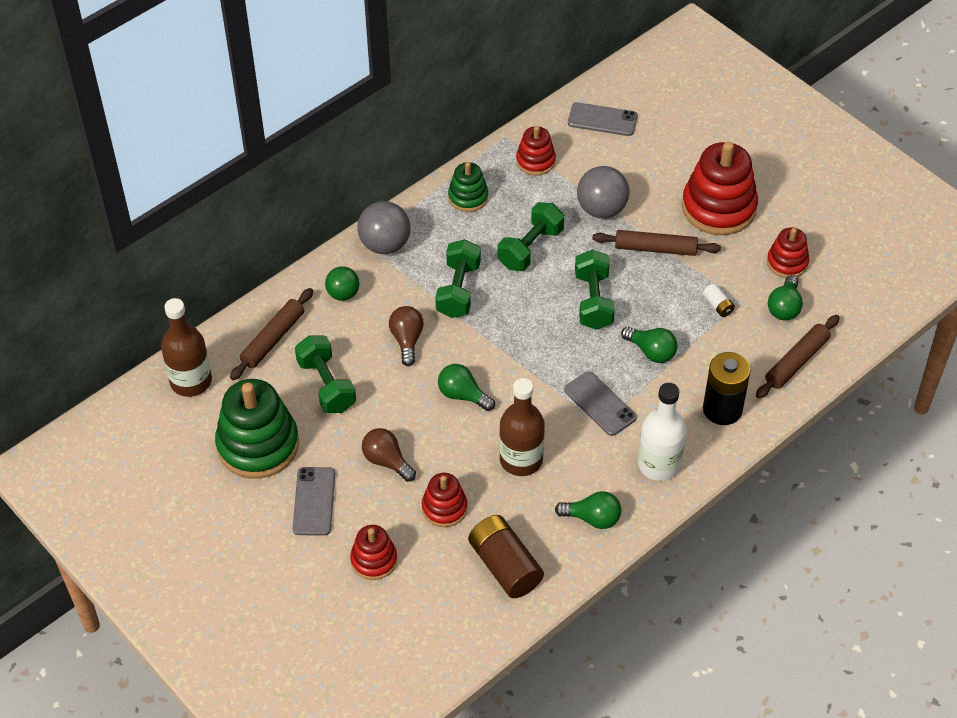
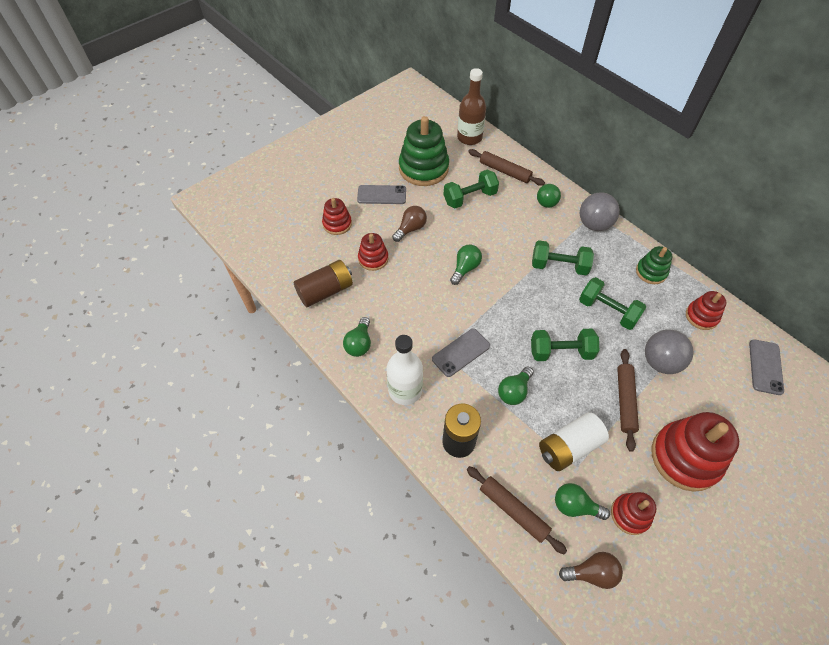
camera: 90 degrees right, 5 degrees up
(407, 340) = (510, 237): brown light bulb -> brown light bulb (592, 573)
(521, 459) = (411, 301): brown bottle -> none
(718, 306) = (569, 447): white battery -> white battery, size x2.18

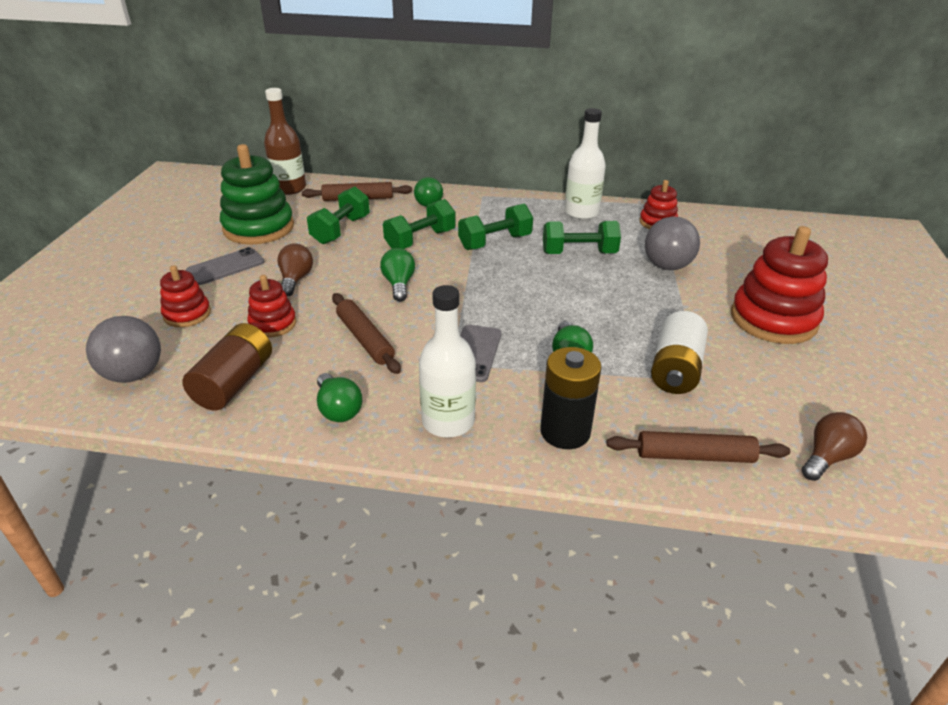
camera: 40 degrees left, 20 degrees down
(561, 352) = (575, 302): green dumbbell -> green dumbbell (420, 240)
(575, 506) = (741, 412): green light bulb -> none
(594, 224) = (492, 202): grey ball -> grey ball (134, 374)
(625, 401) = (676, 307): brown rolling pin -> brown rolling pin (365, 339)
(630, 514) = (792, 388): red stacking toy -> none
(651, 272) = (581, 212): green stacking toy -> white bottle
(765, 367) = (744, 231): grey phone -> none

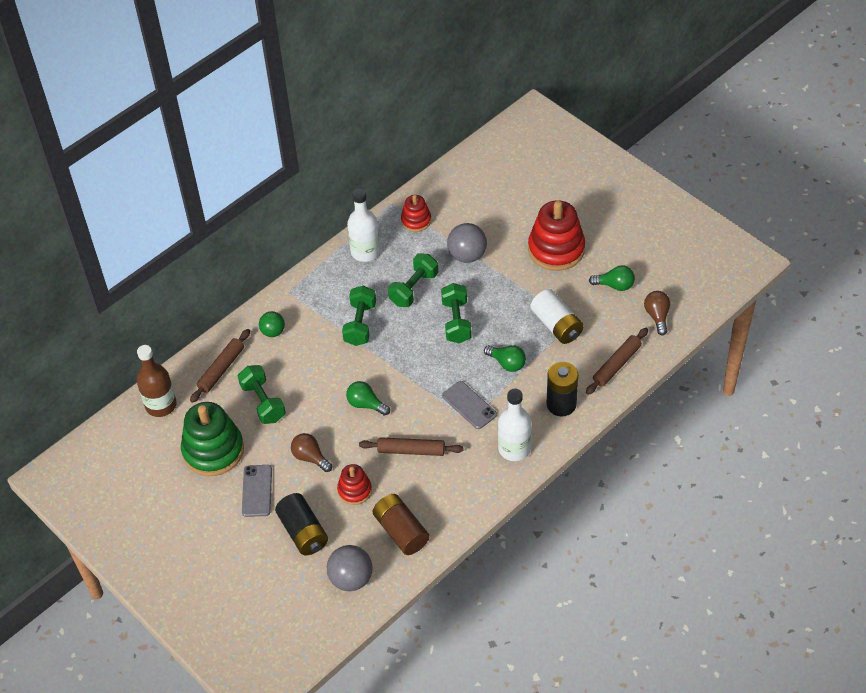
camera: 50 degrees left, 15 degrees up
(187, 314) = (303, 532): red stacking toy -> black battery
(338, 409) = (465, 492): green light bulb -> green light bulb (615, 285)
(420, 240) = (320, 364): green dumbbell -> green dumbbell (456, 321)

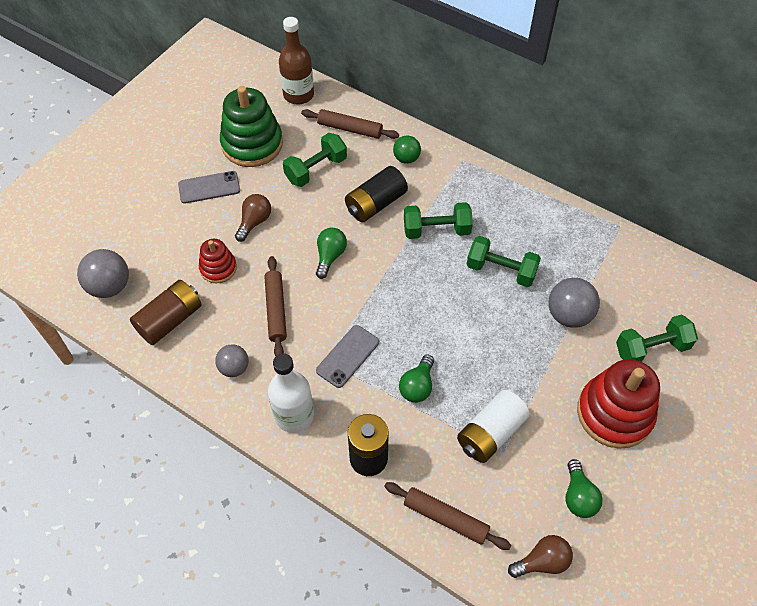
camera: 75 degrees right, 5 degrees up
(303, 532) = (163, 235): black battery -> black battery (375, 204)
(365, 251) = (539, 215): white bottle -> none
(416, 220) = (602, 254): red stacking toy -> none
(456, 321) = (465, 321): green dumbbell -> green dumbbell (651, 348)
(461, 486) = (234, 368): none -> grey ball

